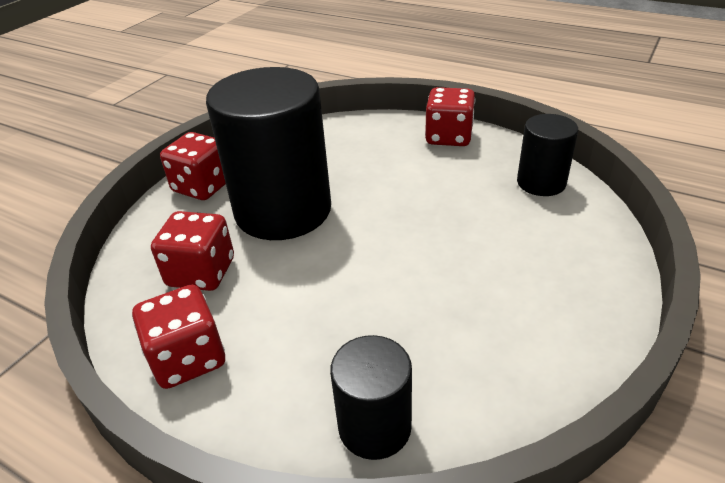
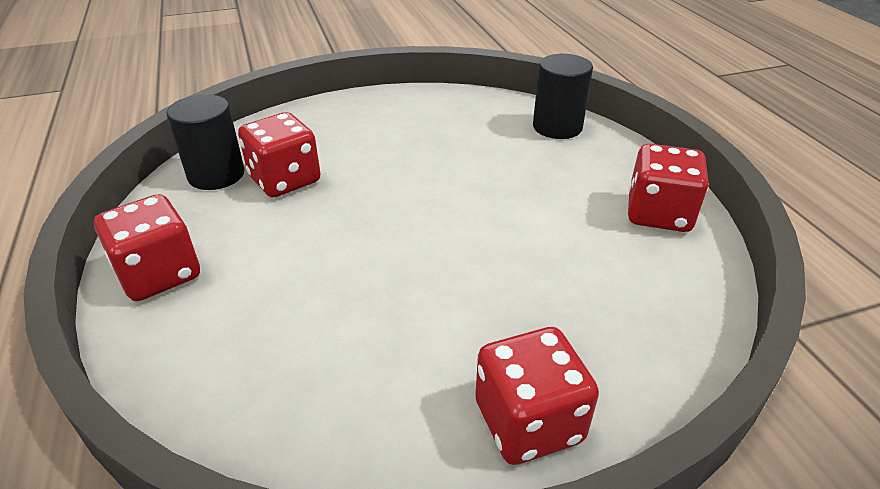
camera: 140 degrees left, 0 degrees up
(201, 272) = (609, 279): red dice -> red dice (285, 180)
(283, 210) = (462, 300): black cylinder -> none

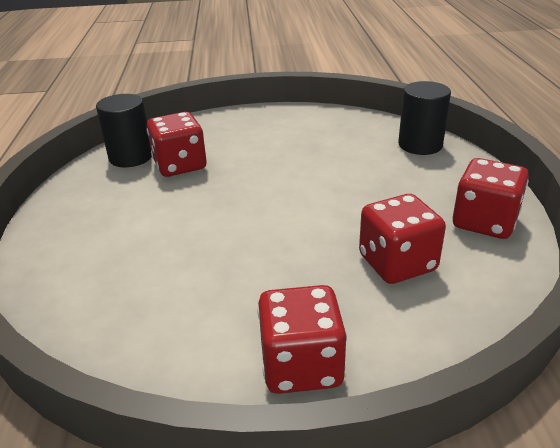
camera: 15 degrees right, 5 degrees down
(159, 274) = (64, 221): red dice -> red dice (397, 263)

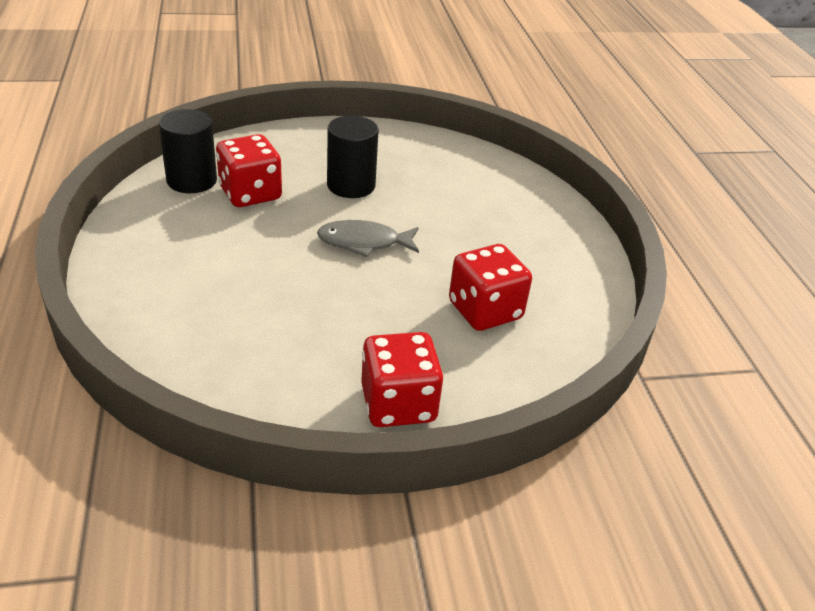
camera: 10 degrees left, 5 degrees up
(278, 202) = (363, 242): none -> grey fish
(420, 145) = (510, 181): black cylinder -> black cylinder (351, 185)
(484, 222) = (570, 271): red dice -> none

